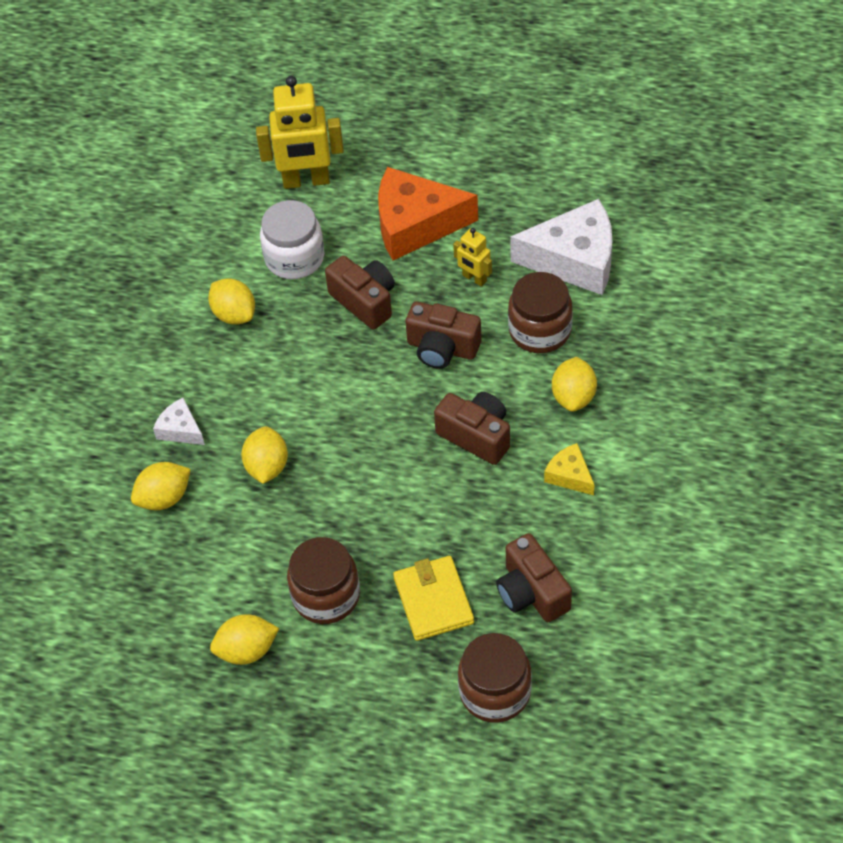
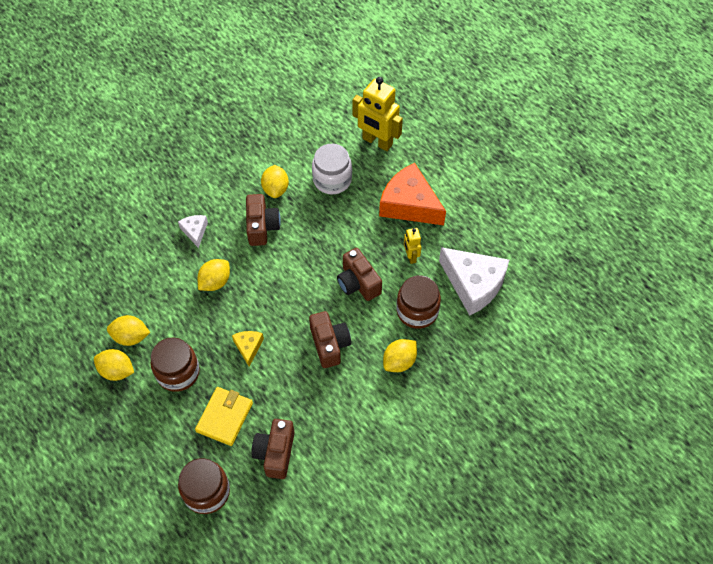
camera: 35 degrees right, 5 degrees up
(164, 498) = (155, 261): yellow lemon -> yellow lemon (131, 337)
(364, 301) = (344, 228): brown camera -> brown camera (262, 227)
(569, 475) = (355, 404): yellow cheese -> yellow cheese (248, 347)

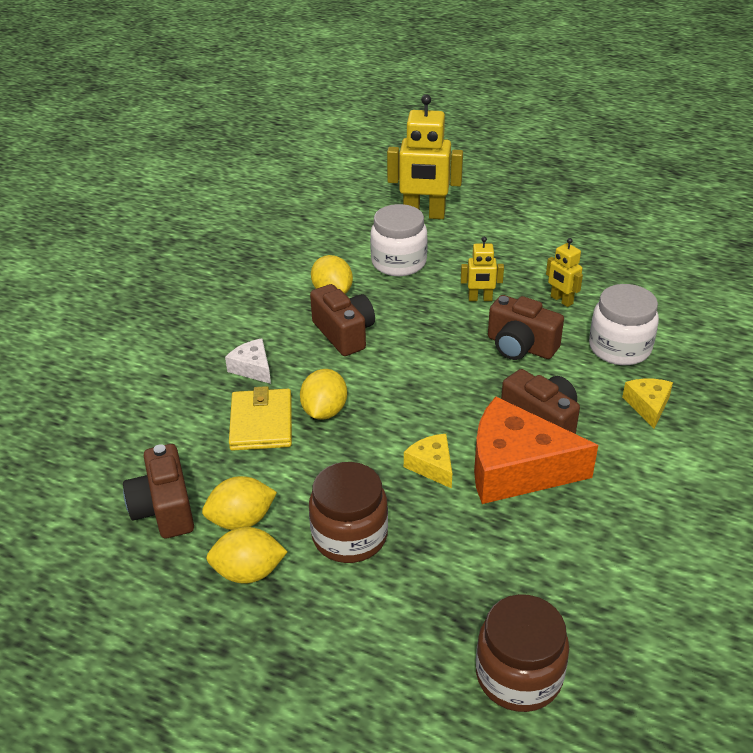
camera: 25 degrees left, 20 degrees down
(224, 417) = (465, 563): yellow wallet -> yellow wallet (261, 423)
(275, 453) = (579, 577): brown camera -> brown camera (164, 509)
(361, 233) = (480, 299): none -> yellow robot
(399, 361) = (648, 406): yellow lemon -> yellow cheese
(409, 204) = (514, 255): orange cheese -> orange cheese (516, 468)
(417, 311) = (619, 348): brown jar -> white jar
(473, 284) = (660, 301): white cheese -> none

